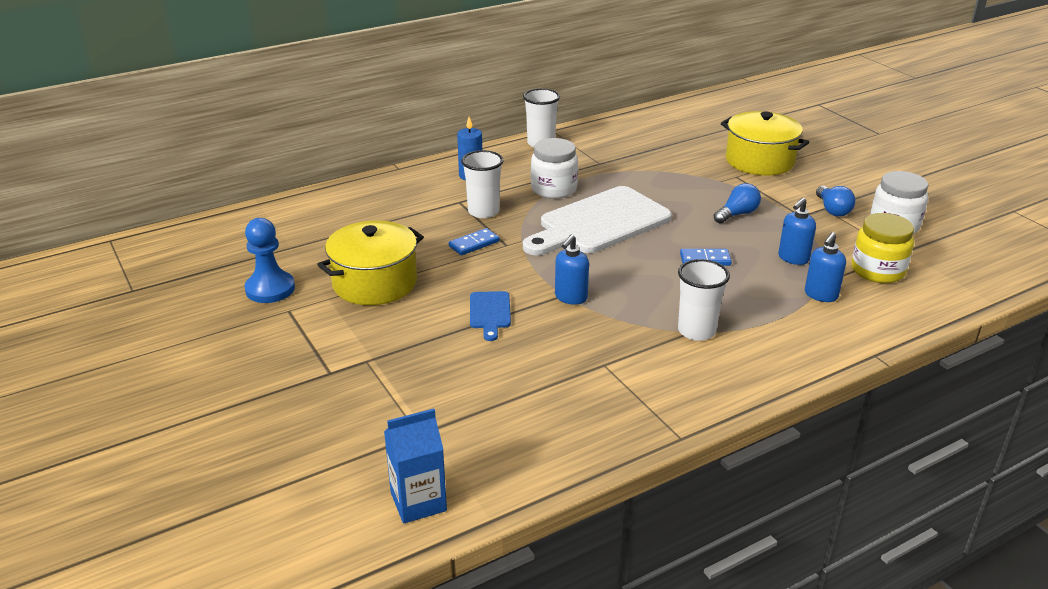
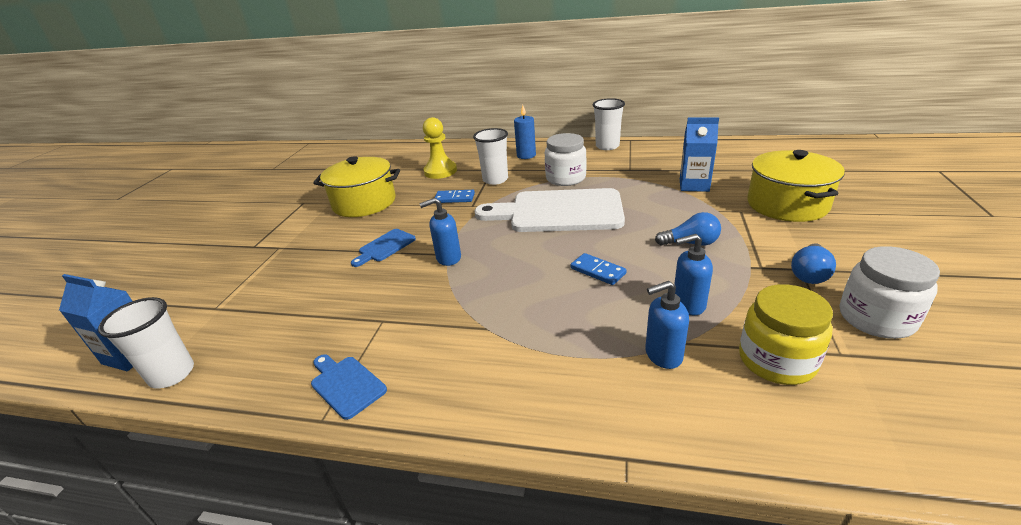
camera: 45 degrees right, 0 degrees up
(270, 289) = (317, 188): blue pawn -> none
(401, 221) = (440, 171): none -> yellow pawn
(658, 412) = (346, 384): none -> blue cutting board
(674, 163) = (694, 185): none -> blue carton
(696, 331) = (490, 329): white cup -> white cup (172, 374)

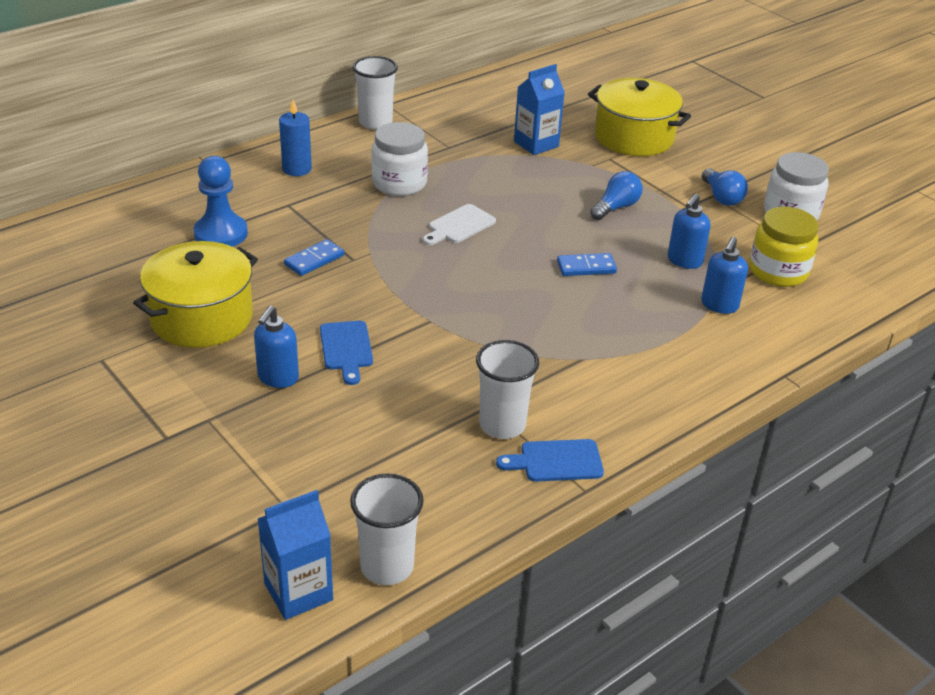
camera: 55 degrees left, 5 degrees up
(440, 171) = (221, 234): yellow pawn -> blue pawn
(448, 258) = (438, 324): blue soap dispenser -> blue soap dispenser (278, 378)
(495, 180) = (319, 216): white cup -> white cup (502, 425)
(559, 211) = (459, 225): white cutting board -> white cutting board, size x0.44

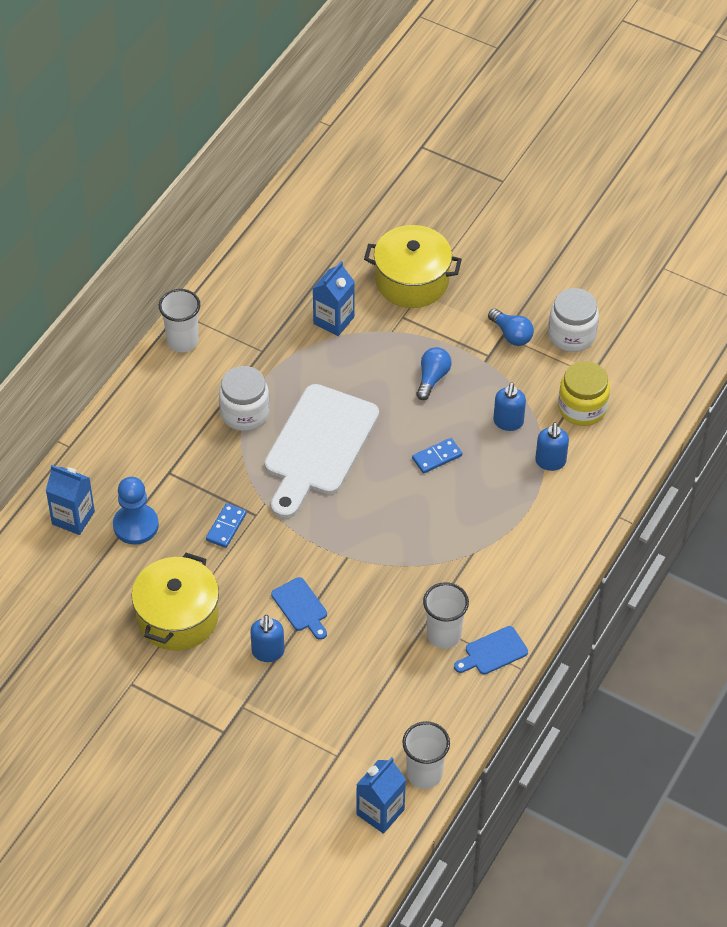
camera: 20 degrees left, 15 degrees up
(163, 211) = (73, 518): none -> blue carton
(297, 169) = (150, 427): blue candle -> none
(459, 225) = (318, 446): white cutting board -> white cutting board, size x2.28

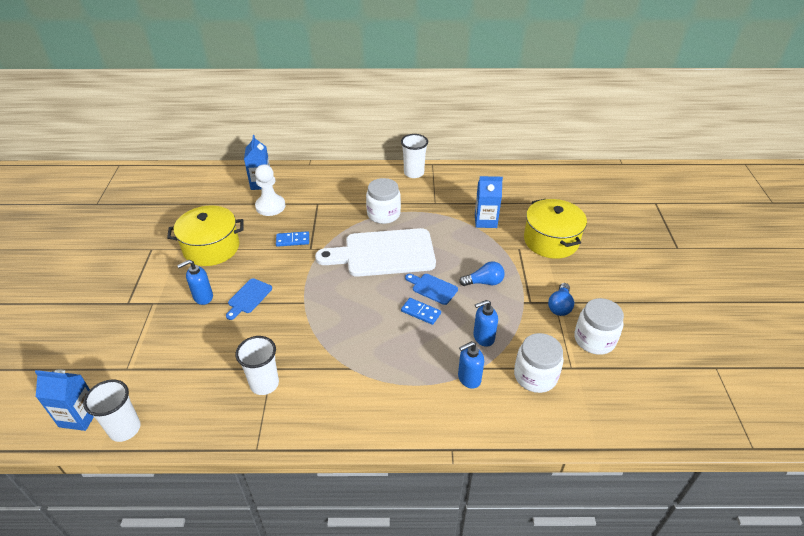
camera: 60 degrees right, 10 degrees down
(136, 525) = (270, 206): blue pawn -> white pawn
(493, 652) = (263, 422): blue cutting board -> blue cutting board (432, 288)
(582, 408) = (535, 376): yellow jar -> white jar

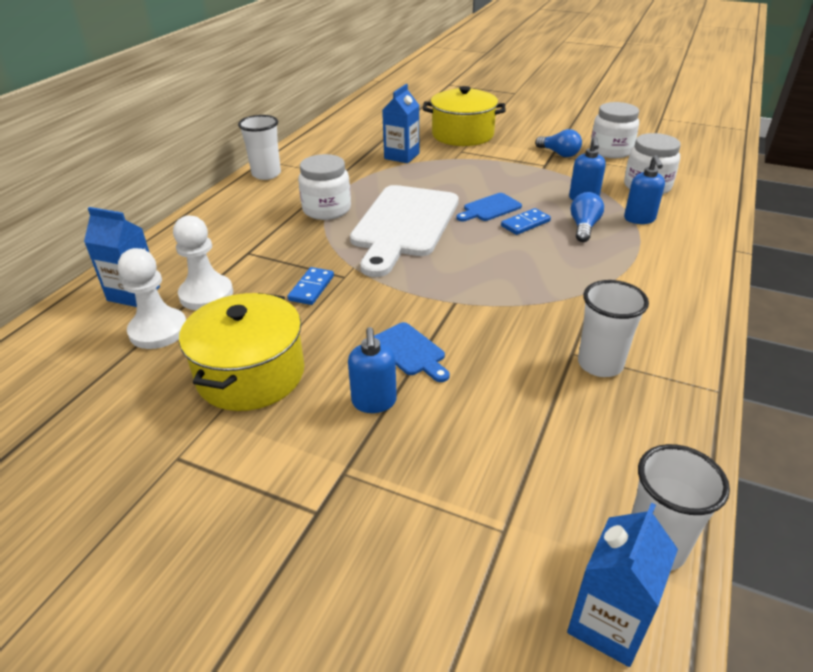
camera: 65 degrees left, 5 degrees down
(234, 205) = (158, 330): none -> white pawn
(484, 282) = (500, 179): blue light bulb -> blue light bulb (584, 227)

